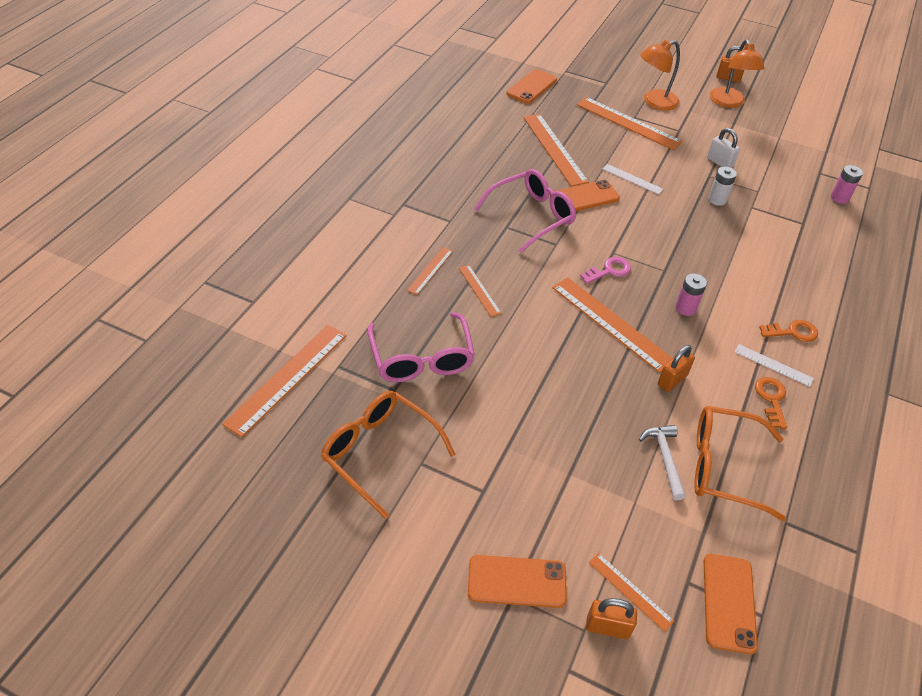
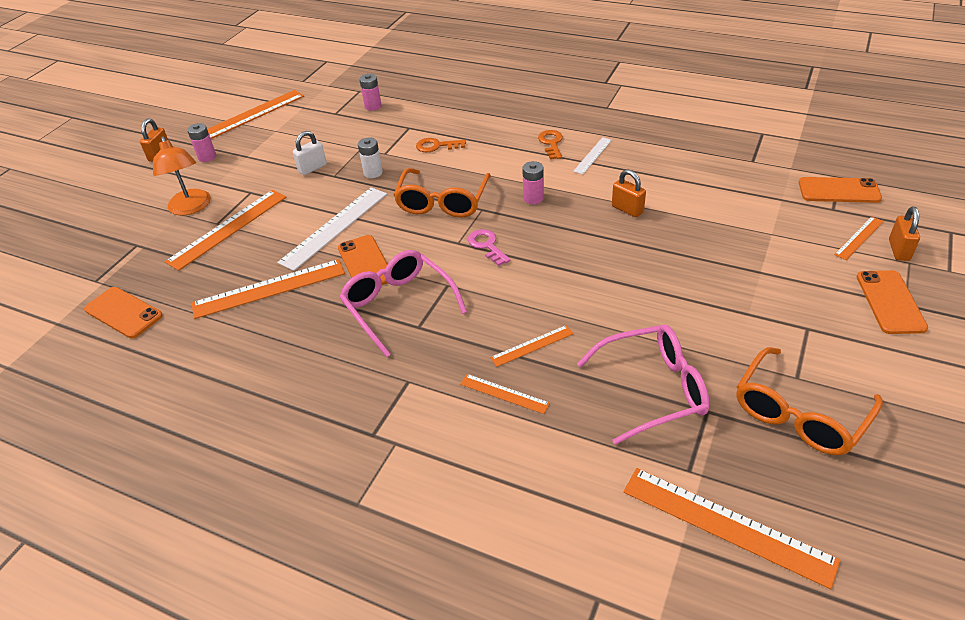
camera: 85 degrees left, 5 degrees down
(611, 323) = (563, 245): orange ruler -> orange ruler (251, 115)
(632, 179) = (335, 227): white ruler -> white ruler, size x1.91
(665, 459) = (718, 216): white hammer -> none
(723, 467) = (713, 186): orange glasses -> orange glasses (442, 202)
(728, 103) = (207, 157): orange lamp -> pink battery
(771, 399) = (631, 159): orange key -> orange key (436, 146)

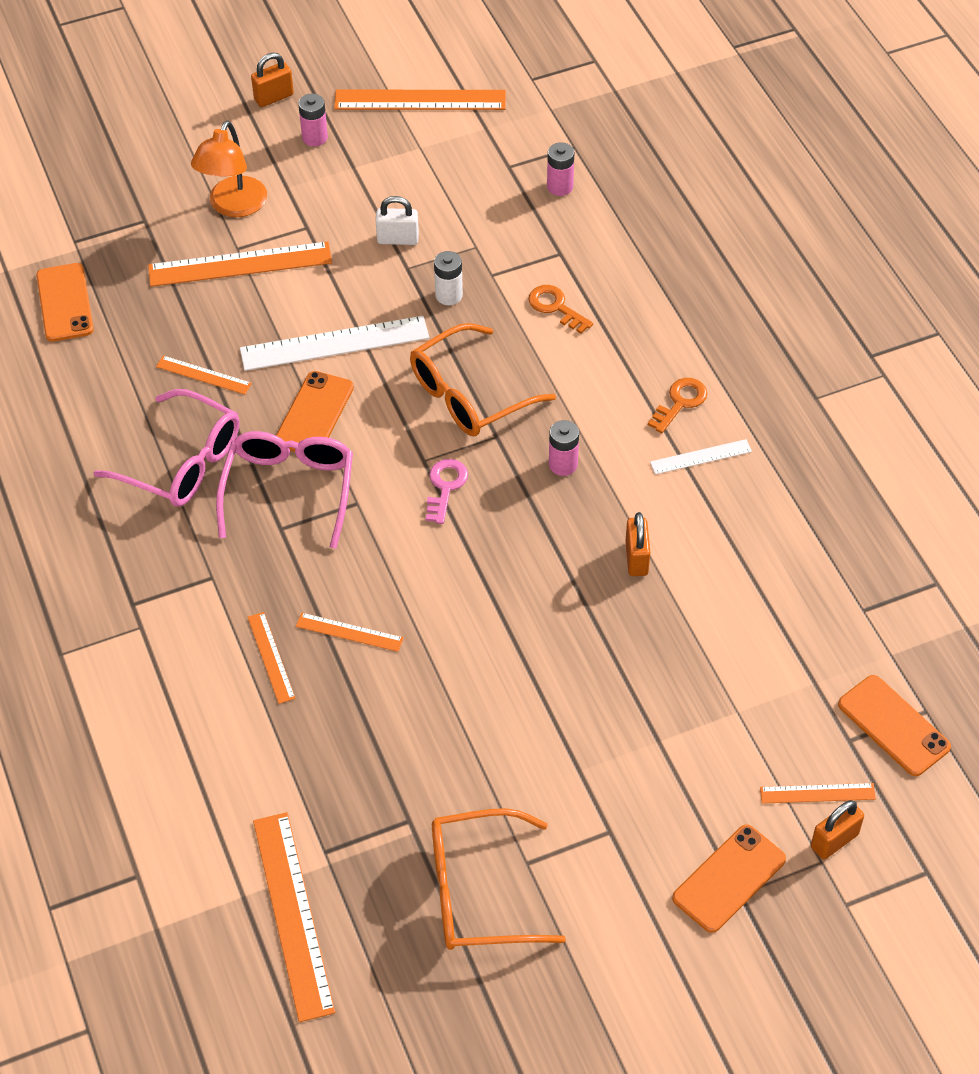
camera: 40 degrees right, 10 degrees up
(269, 289) = (203, 375): orange ruler -> orange ruler, size x0.52
(653, 389) = (392, 762): pink glasses -> pink glasses (182, 462)

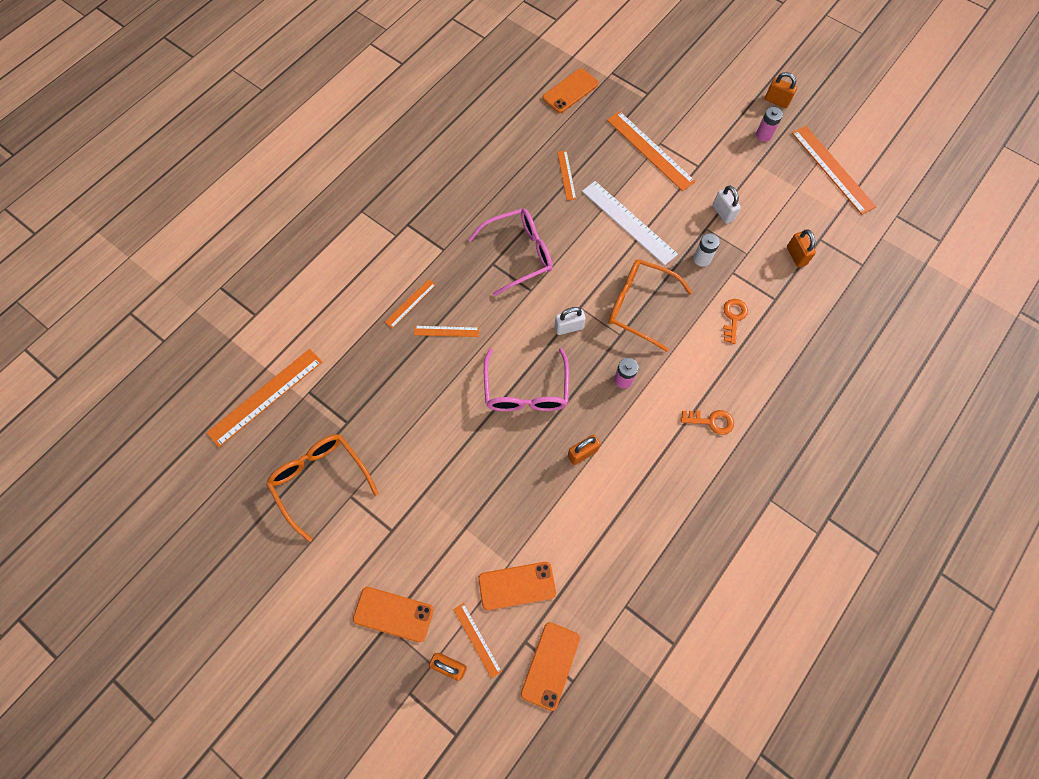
camera: 60 degrees right, 15 degrees up
(182, 462) = (505, 197): pink glasses -> pink glasses (526, 390)
(233, 206) = (686, 126): orange lamp -> none
(314, 414) = (575, 239): orange phone -> orange phone (517, 586)
(349, 632) = (446, 331): orange ruler -> orange ruler turned 75 degrees counterclockwise
(445, 487) = (568, 327): pink key -> white padlock
(515, 201) = (796, 256): none -> orange padlock
(560, 187) = (825, 273): pink battery -> none
(700, 457) = (678, 453): white ruler -> none

